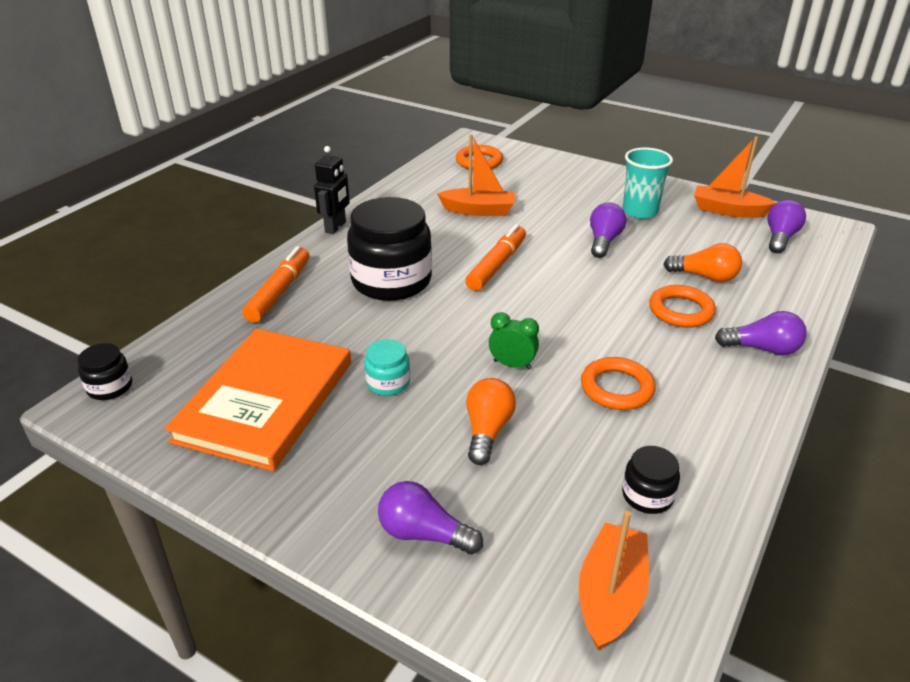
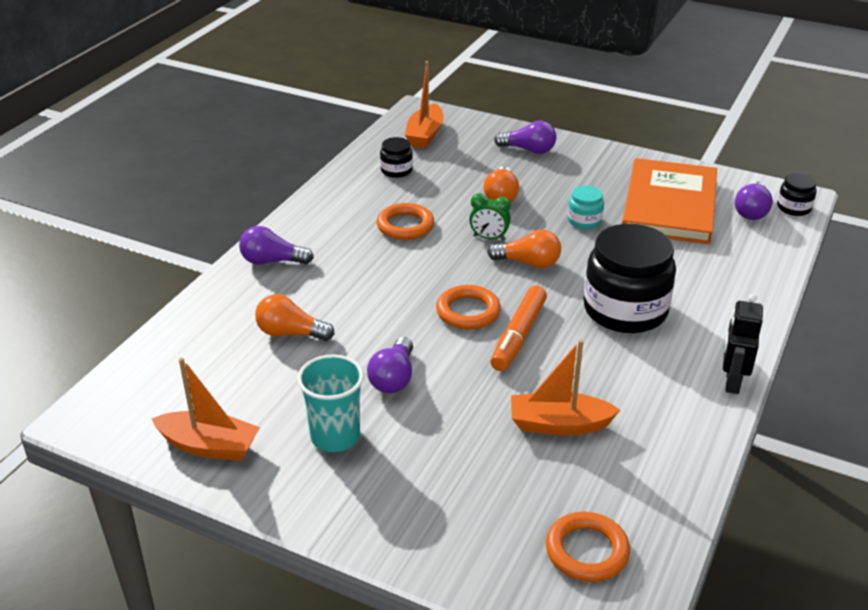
camera: 175 degrees right, 0 degrees up
(279, 292) = (730, 292): orange marker -> none
(472, 331) = (528, 263): none -> orange light bulb
(681, 311) = (331, 292): orange ring -> orange ring (468, 312)
(780, 238) = (169, 397): purple light bulb -> purple light bulb (751, 211)

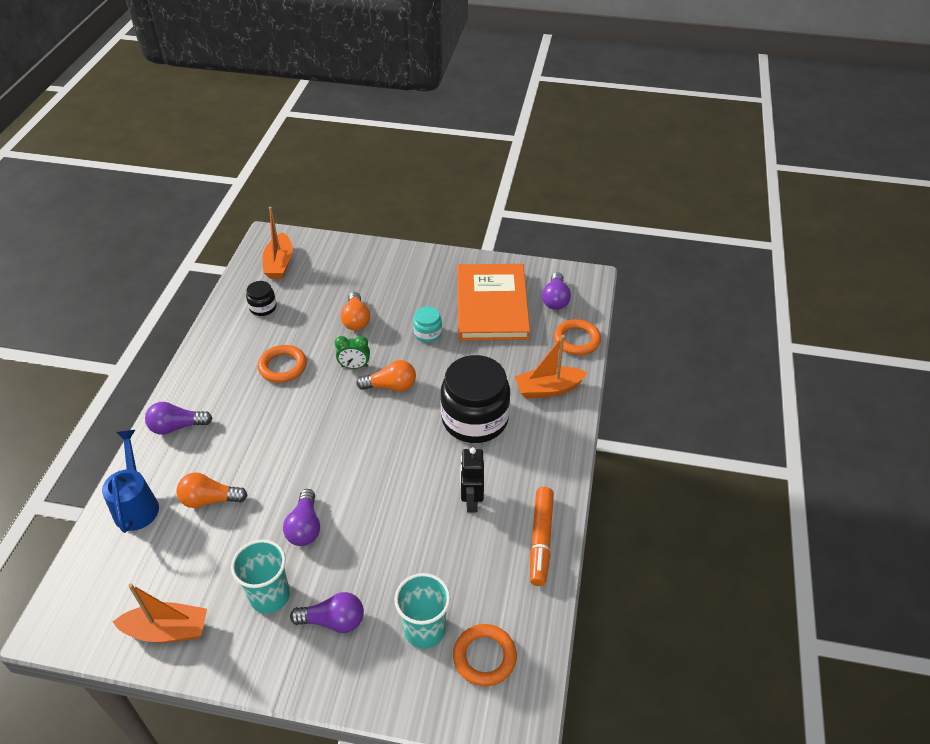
camera: 15 degrees left, 10 degrees up
(208, 323) = (137, 504): none -> blue watering can
(468, 312) = (352, 446): orange ring -> orange ring (577, 340)
(515, 507) = (424, 630): none -> turquoise cup
(518, 336) = (396, 462): orange marker -> orange marker (540, 539)
(528, 150) = (369, 266): purple light bulb -> purple light bulb (333, 621)
(558, 424) = (443, 543): orange boat -> orange boat (548, 389)
(732, 382) = (565, 473): black robot -> black robot (471, 501)
(794, 208) = (586, 290): black jar -> none

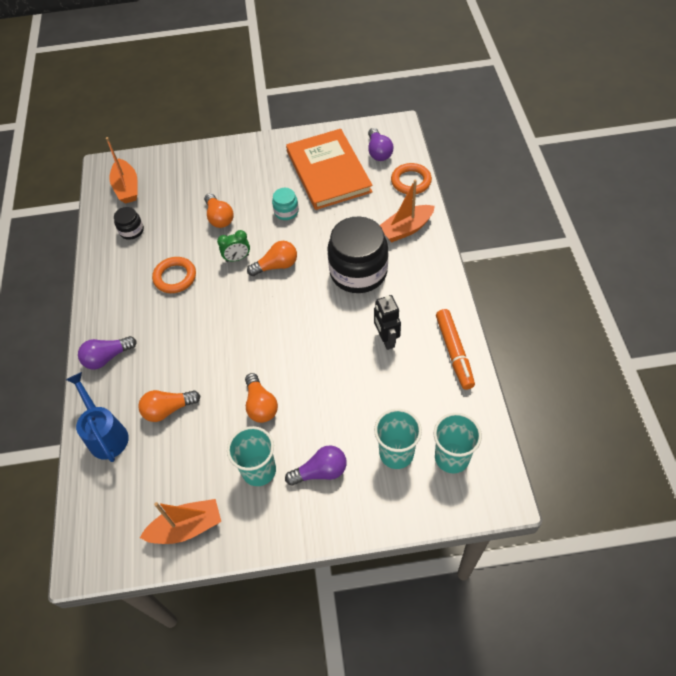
camera: 15 degrees left, 10 degrees up
(305, 527) = (261, 405): purple light bulb -> orange light bulb
(484, 657) = (452, 457): orange ring -> turquoise cup

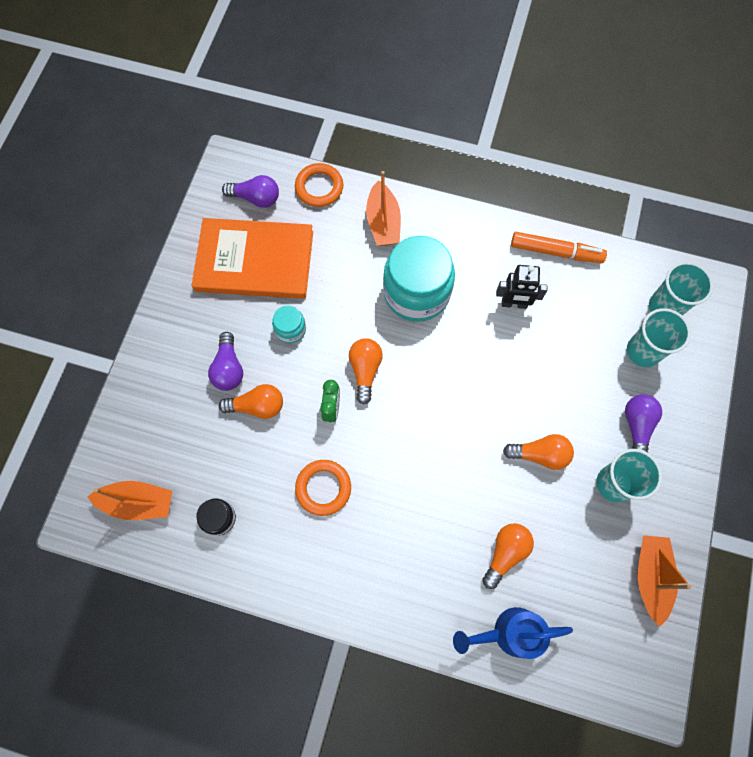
camera: 70 degrees left, 15 degrees up
(107, 357) = (404, 603): purple light bulb -> purple light bulb (229, 368)
(168, 409) = (505, 553): orange light bulb -> orange light bulb turned 150 degrees counterclockwise
(358, 272) = (416, 292): black jar -> turquoise jar

